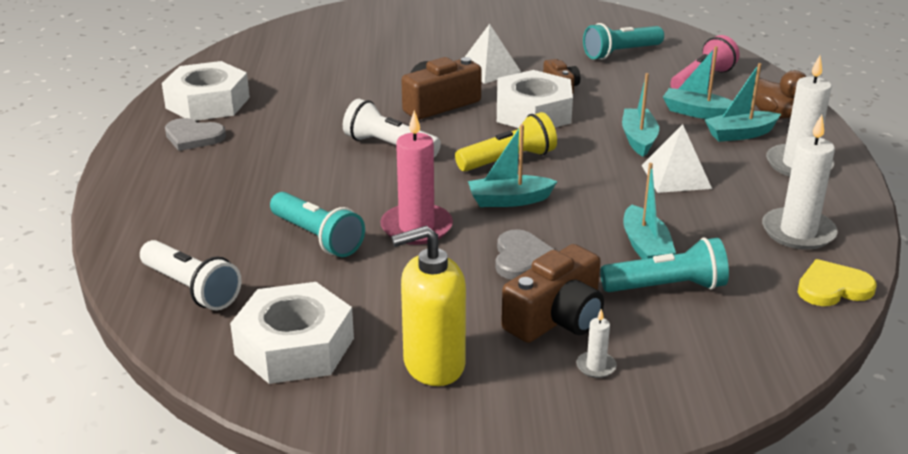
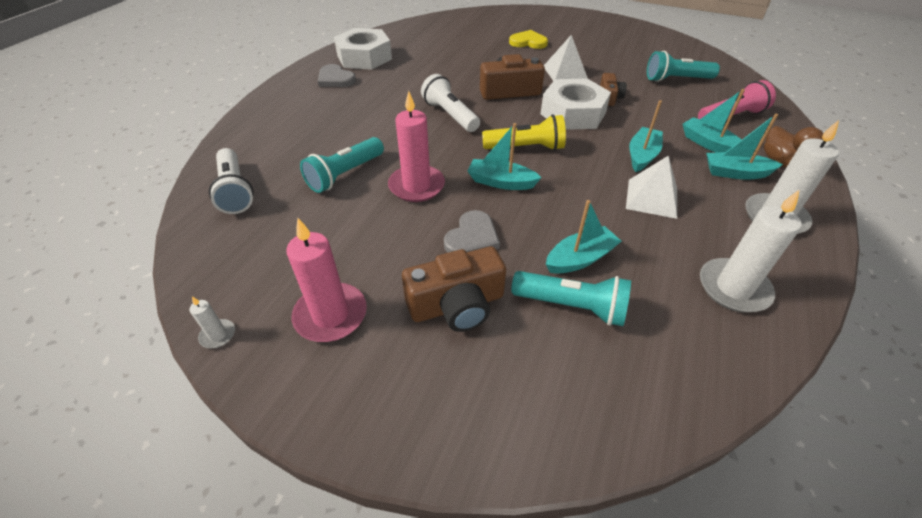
camera: 25 degrees right, 15 degrees up
(294, 346) = (254, 261): white nut -> none
(317, 238) = (345, 174): turquoise flashlight -> turquoise flashlight turned 60 degrees clockwise
(433, 364) = (331, 315): yellow soap dispenser -> pink candle
(596, 366) = (453, 368): white candle -> white candle (218, 335)
(645, 247) = (580, 258): turquoise boat -> turquoise boat turned 135 degrees counterclockwise
(833, 287) = (734, 363): yellow heart -> yellow heart (528, 42)

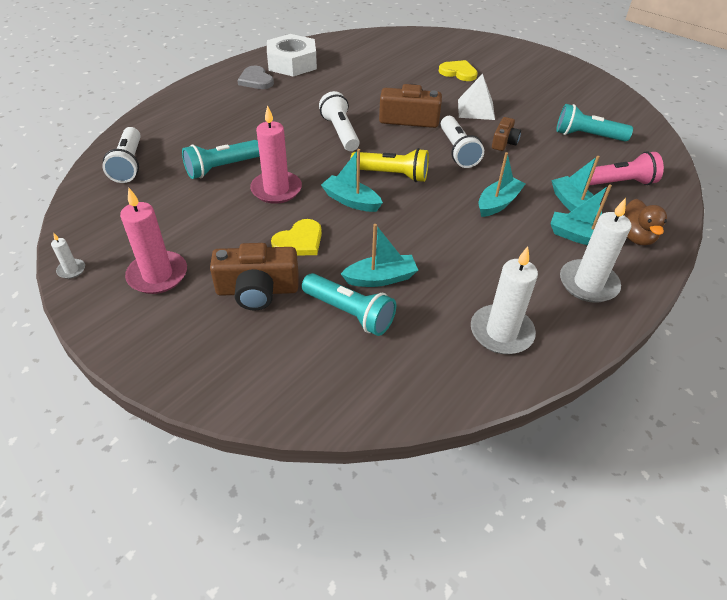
camera: 15 degrees right, 0 degrees up
(472, 237) = (299, 241): grey heart -> yellow heart
(573, 113) = (457, 151): white nut -> white flashlight
(651, 198) = (480, 242): white pyramid -> none

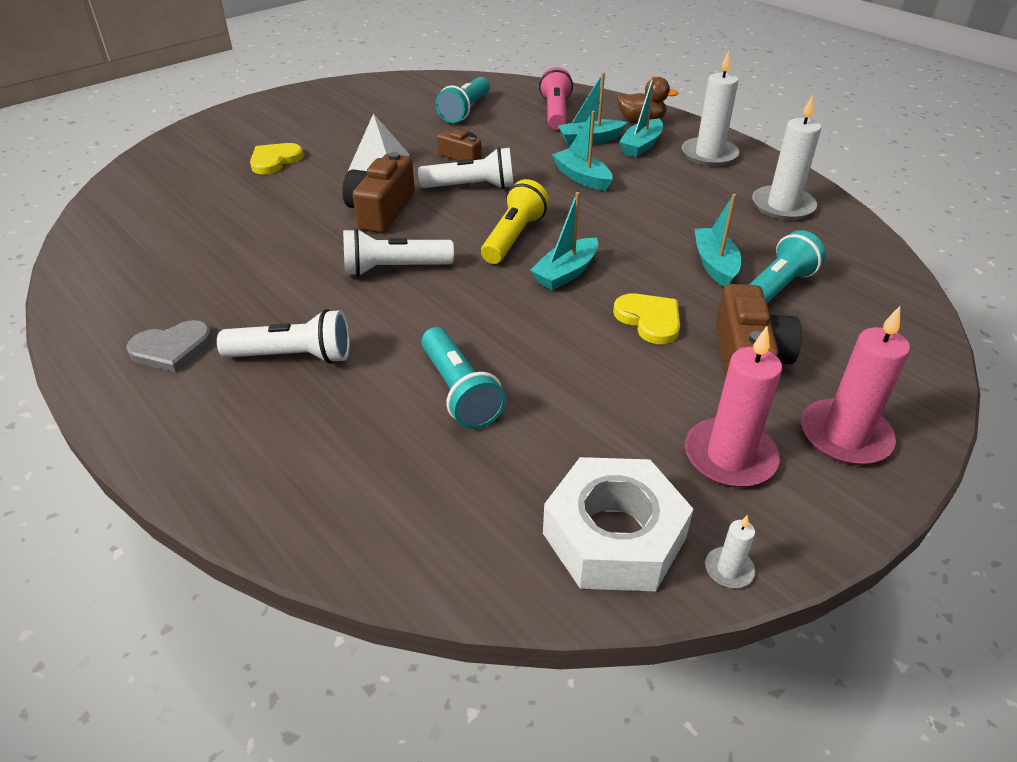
camera: 80 degrees left, 5 degrees down
(129, 164) = (415, 519): white flashlight -> white flashlight (294, 356)
(276, 189) = (530, 335): pink candle -> pink candle (845, 436)
(292, 63) = (134, 303): white nut -> white nut (614, 536)

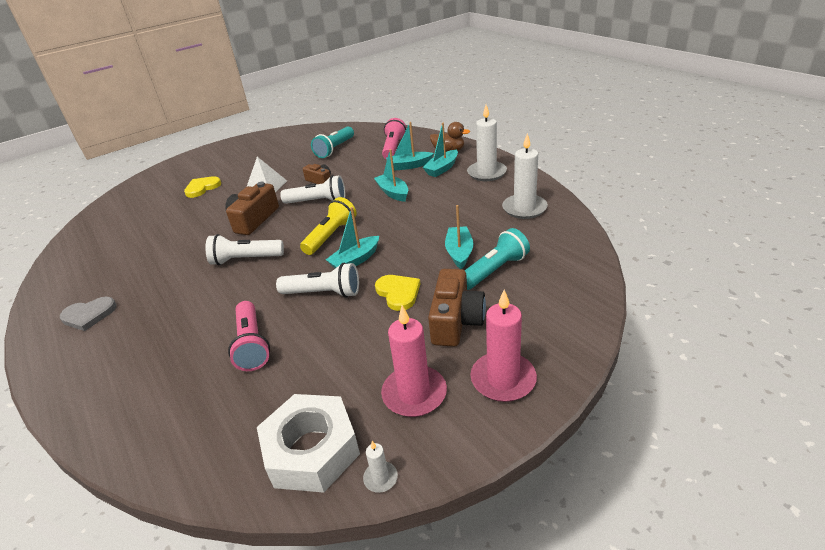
camera: 10 degrees right, 5 degrees down
(294, 356) = (159, 320): white flashlight -> white flashlight (324, 293)
(459, 392) = (252, 345): turquoise flashlight -> pink flashlight

